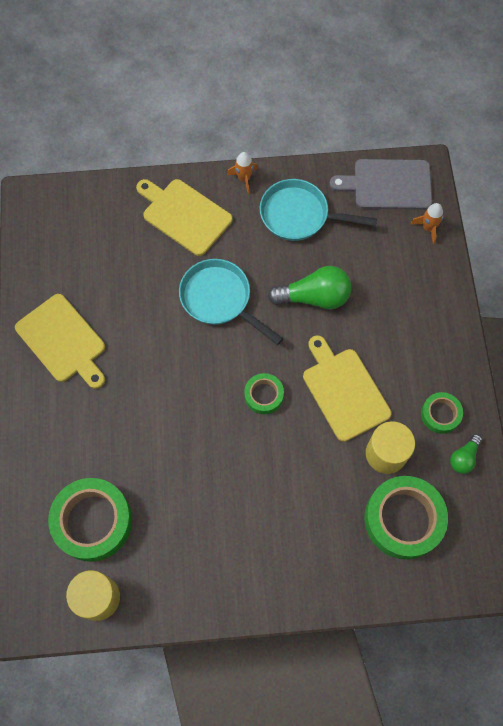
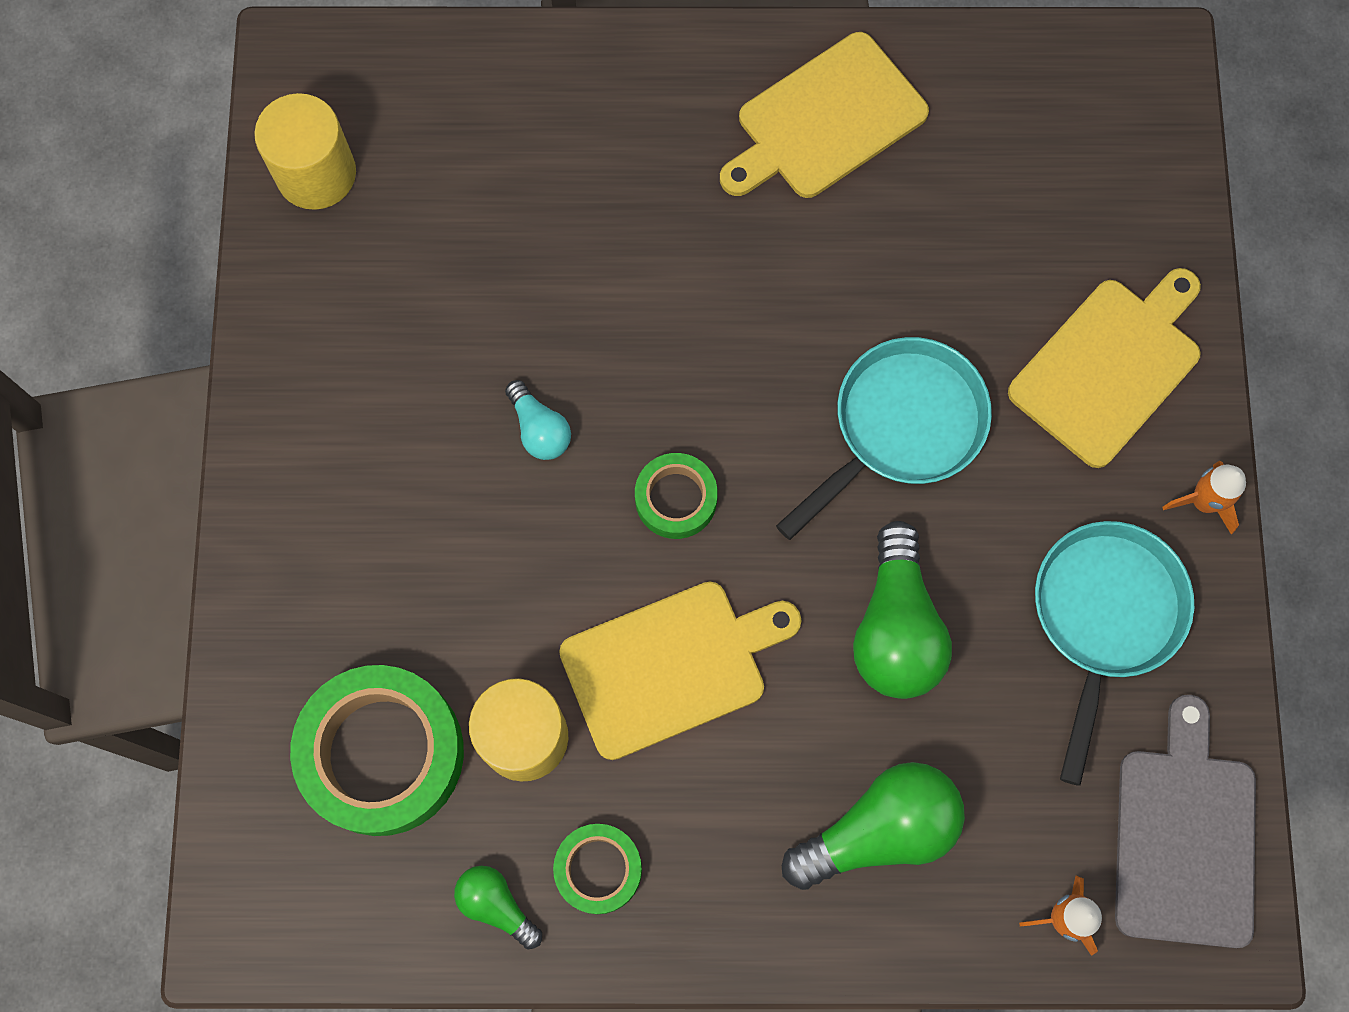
camera: 95 degrees right, 5 degrees up
(93, 521) = (456, 167): green tape -> none
(234, 462) = (539, 429): none -> turquoise light bulb
(404, 299) = (879, 830): none -> green light bulb

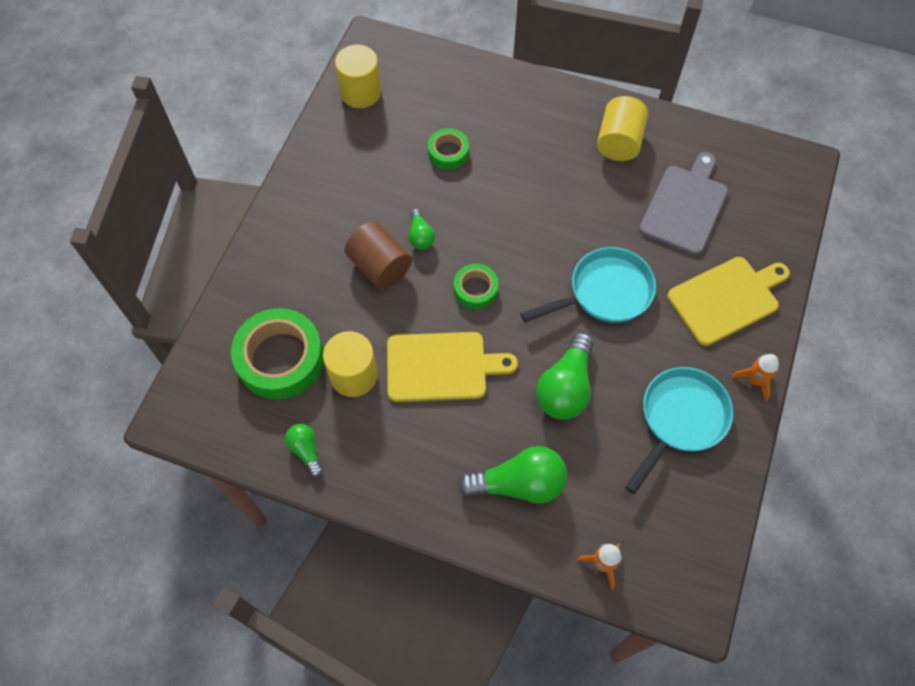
camera: 20 degrees right, 10 degrees down
(489, 514) = (380, 266): none -> brown cylinder
(539, 429) = (420, 236): turquoise light bulb -> green light bulb
(598, 869) = (364, 451): green tape -> green tape (448, 152)
(825, 121) = (619, 142): yellow cutting board -> yellow cylinder
(1184, 837) = (685, 546): grey cutting board -> grey cutting board (685, 206)

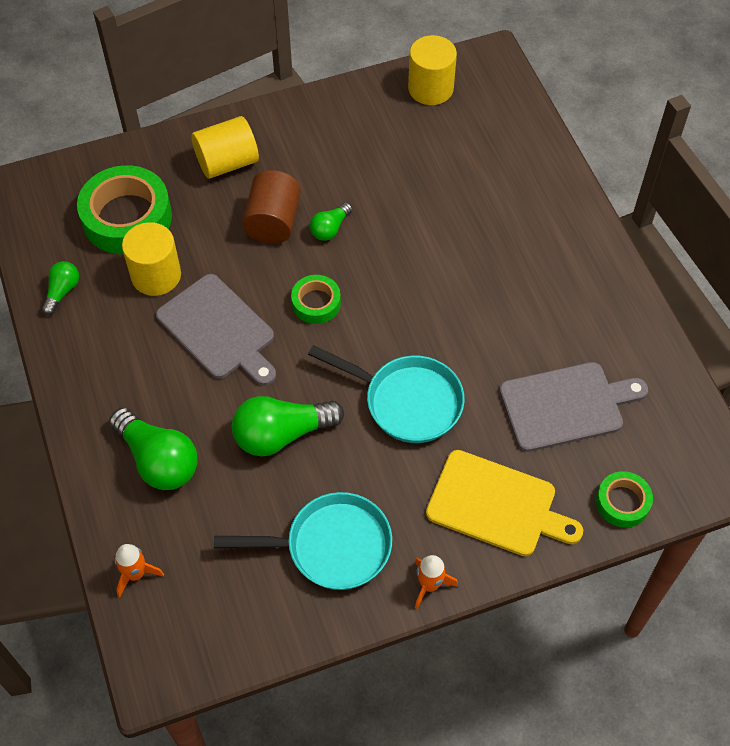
camera: 50 degrees right, 5 degrees down
(442, 367) = (219, 330): yellow cutting board -> grey cutting board
(448, 152) = (434, 189): green tape -> green tape (622, 502)
(619, 142) = (583, 306): yellow cylinder -> yellow cylinder (227, 162)

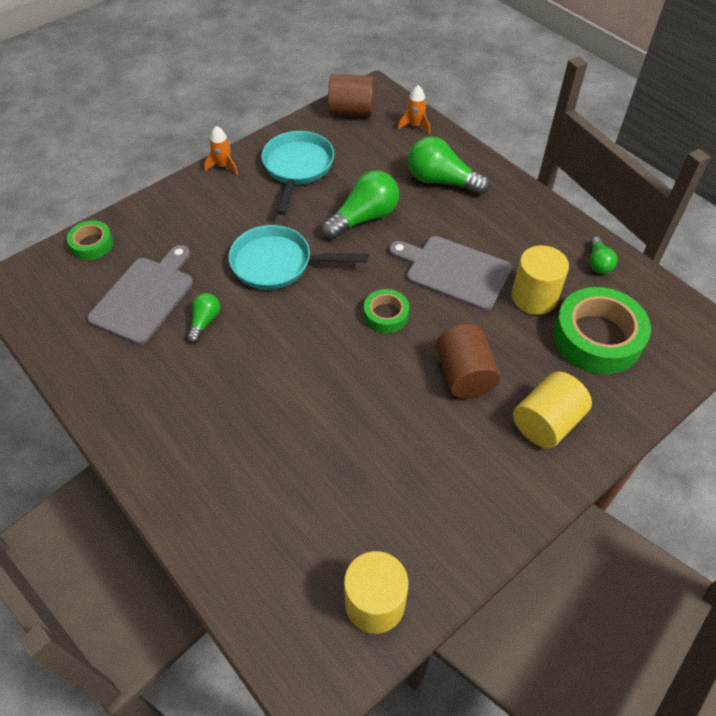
camera: 160 degrees right, 5 degrees down
(210, 638) = (351, 111): none -> brown cylinder
(330, 228) = (407, 385): green light bulb -> green light bulb (205, 322)
(331, 546) = (297, 168): turquoise pan -> turquoise pan turned 120 degrees clockwise
(497, 505) = (188, 218): yellow cutting board -> none
(566, 405) = (145, 296): grey cutting board -> grey cutting board turned 150 degrees clockwise

